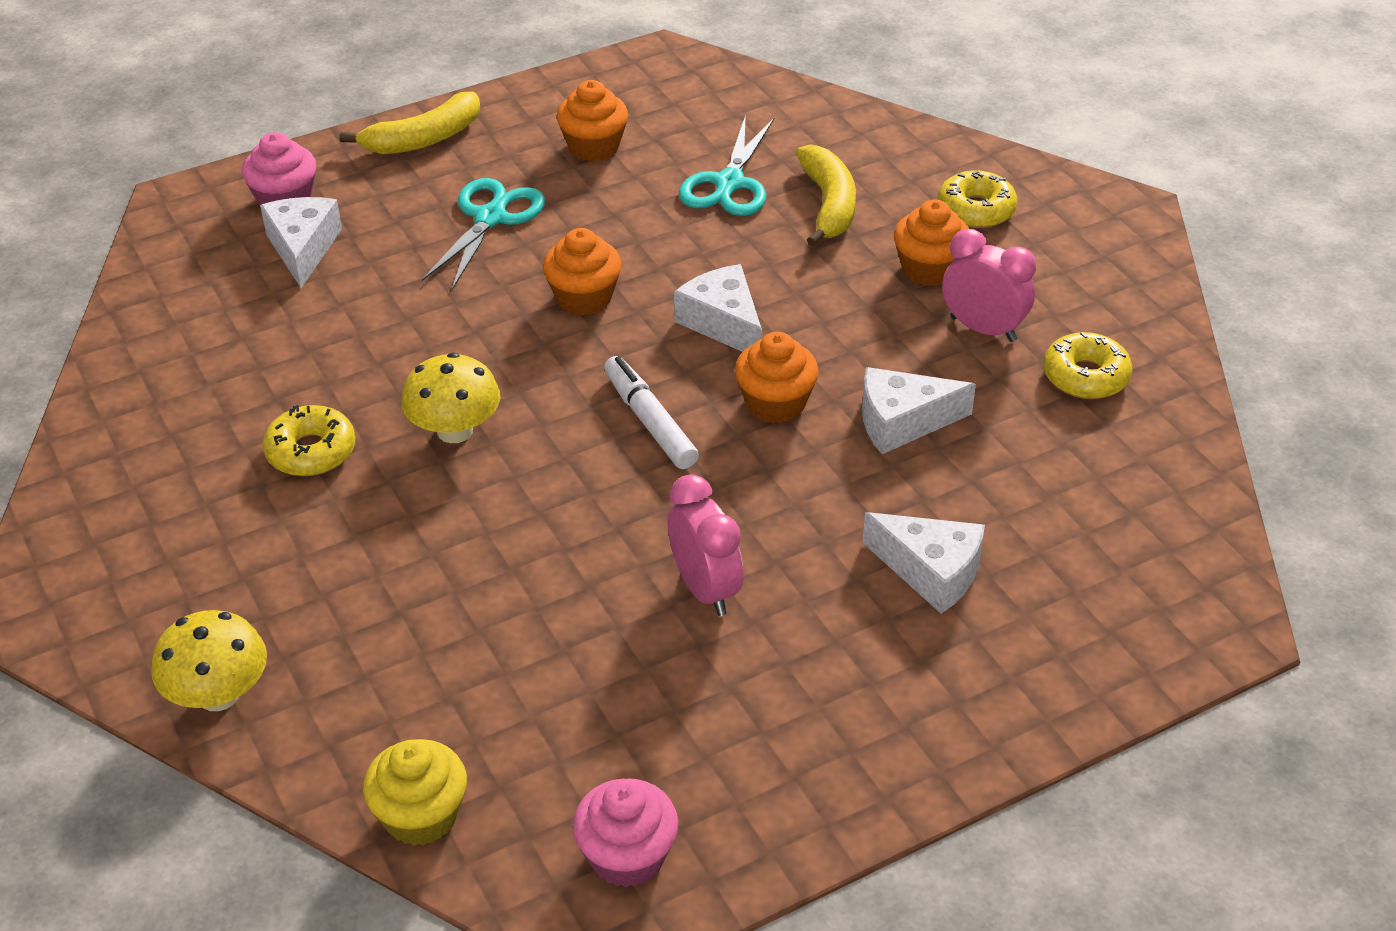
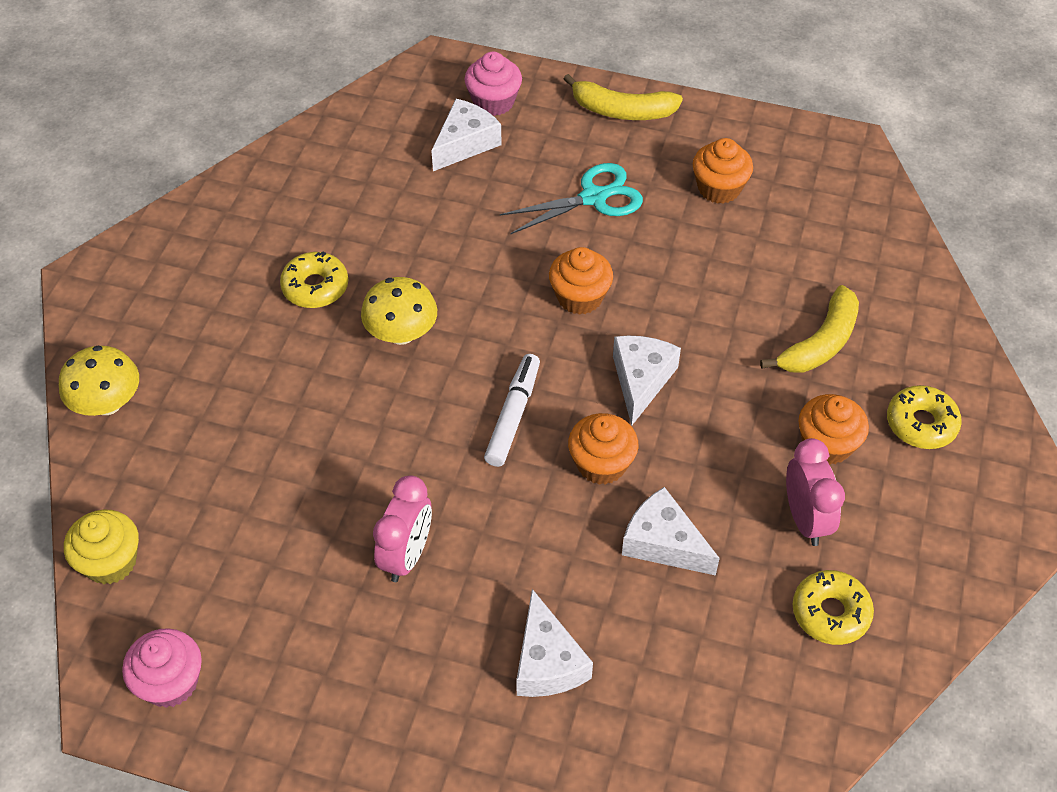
camera: 45 degrees right, 10 degrees up
(729, 183) = (773, 278): turquoise scissors -> none

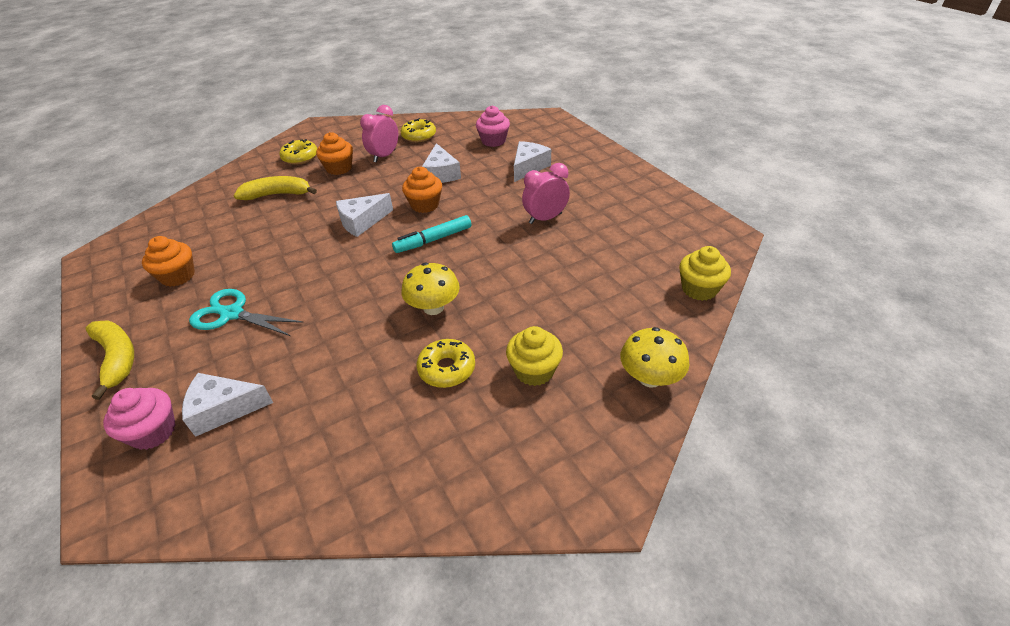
camera: 135 degrees left, 10 degrees down
(170, 682) = (695, 230): pink cupcake -> pink cupcake (493, 141)
(229, 338) = (534, 370): none -> yellow cupcake
(513, 415) = (433, 240): white marker -> turquoise marker
(580, 297) = (327, 269): orange cupcake -> none

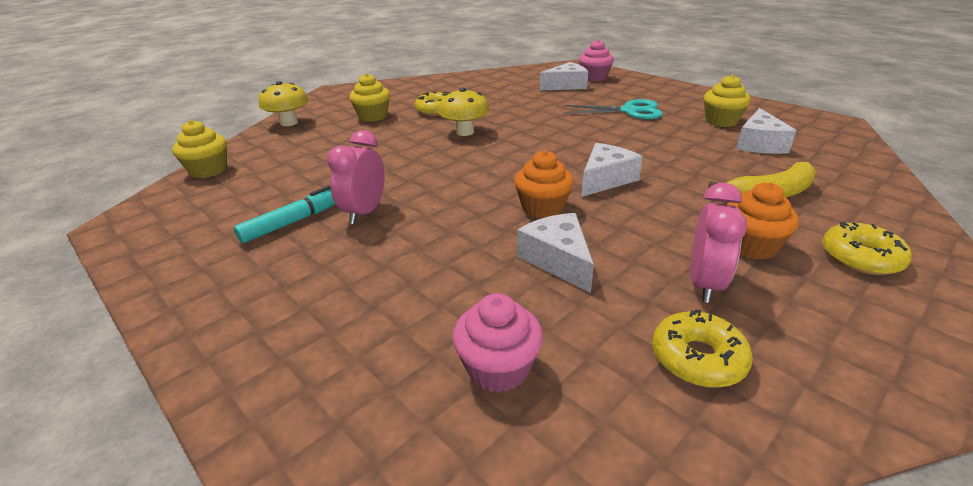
camera: 165 degrees right, 10 degrees down
(117, 358) = (671, 89): yellow banana -> none
(178, 276) = (721, 121): orange cupcake -> yellow cupcake
(433, 240) = (500, 174): turquoise marker -> turquoise marker (296, 221)
(528, 167) = (398, 298): white cheese -> white cheese (759, 144)
(545, 218) = (364, 212): pink clock -> pink clock turned 150 degrees clockwise

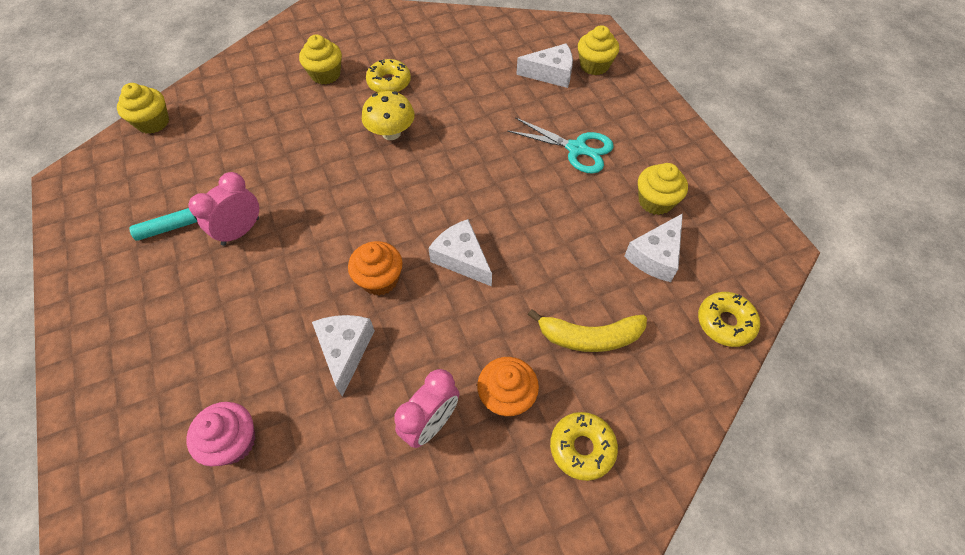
camera: 20 degrees right, 25 degrees up
(289, 123) = (248, 62): yellow mushroom -> none
(594, 77) = (594, 65): pink cupcake -> yellow cupcake
(605, 179) = (462, 258): white cheese -> white cheese turned 105 degrees counterclockwise
(698, 358) = (363, 491): yellow donut -> yellow donut (725, 323)

